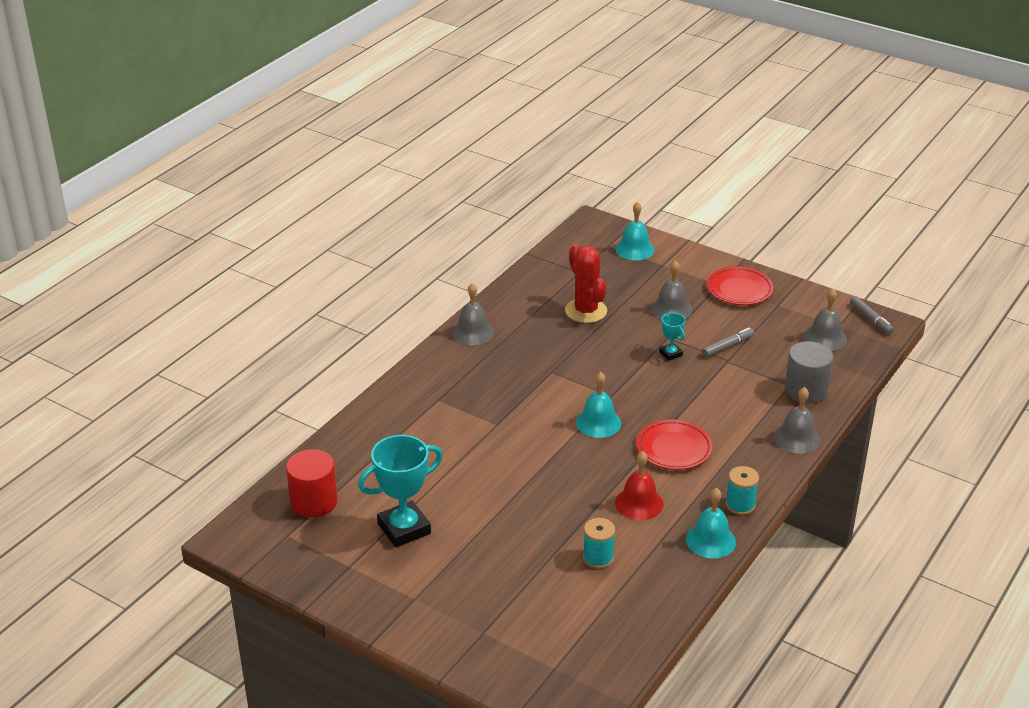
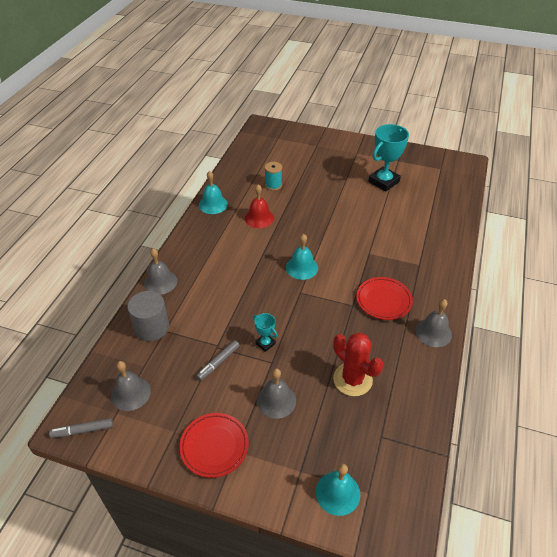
camera: 165 degrees right, 10 degrees up
(314, 502) = (442, 186): red cylinder -> none
(674, 448) = (245, 257): red plate -> red plate (383, 300)
(740, 505) = (197, 227): turquoise spool -> none
(871, 319) = (83, 430): grey marker -> grey marker turned 60 degrees counterclockwise

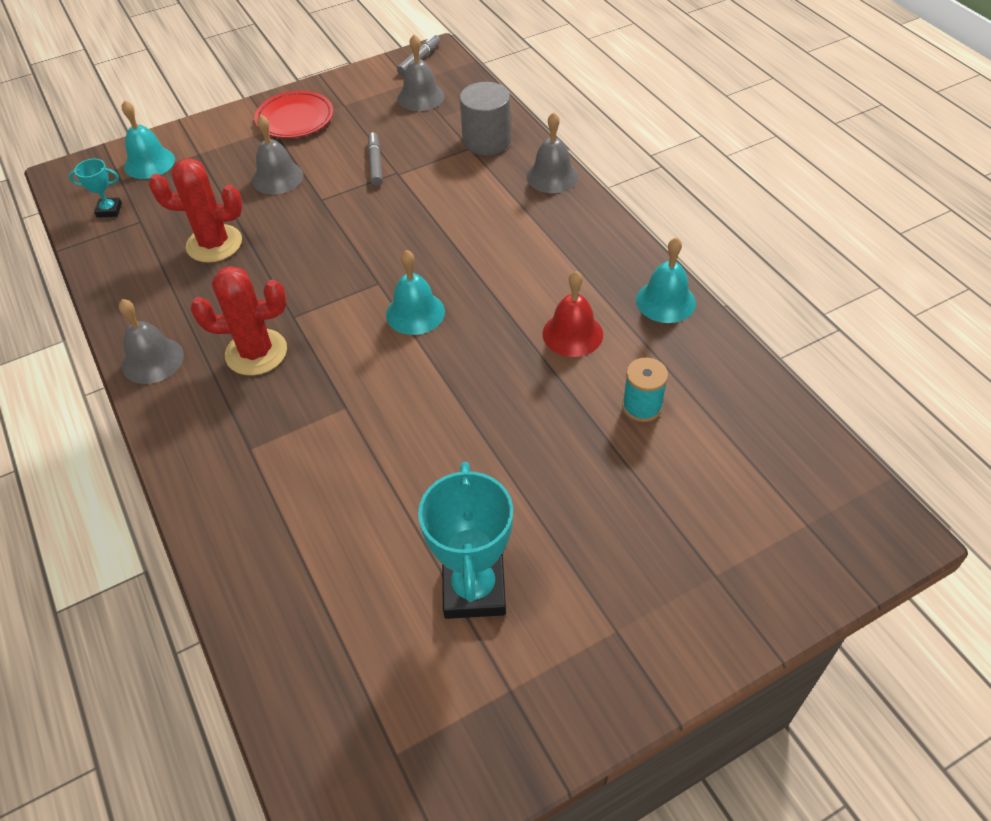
camera: 135 degrees right, 5 degrees up
(265, 343) = (349, 208): turquoise trophy -> turquoise trophy (109, 210)
(383, 300) = (256, 352): red plate -> red cactus

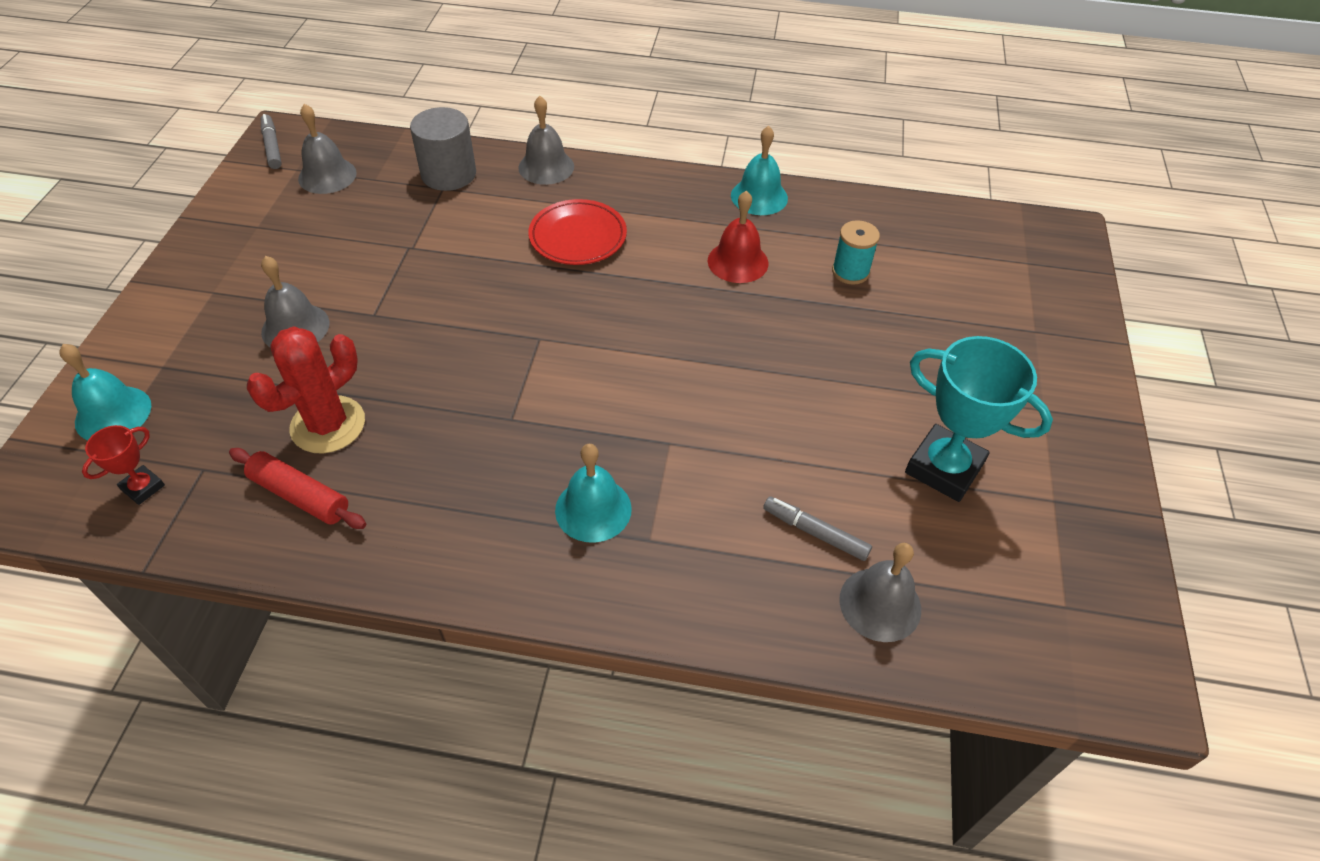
camera: 55 degrees left, 0 degrees up
(109, 210) = (143, 487): turquoise trophy -> red trophy
(152, 270) = (300, 496): none -> red rolling pin
(153, 360) = (440, 561): grey bell -> grey bell (880, 604)
(256, 352) = (527, 470): red cactus -> none
(295, 119) = (224, 269): red plate -> red plate (578, 237)
(375, 163) = (376, 253): grey marker -> grey marker (815, 533)
(415, 313) = (606, 335): turquoise bell -> turquoise bell (593, 509)

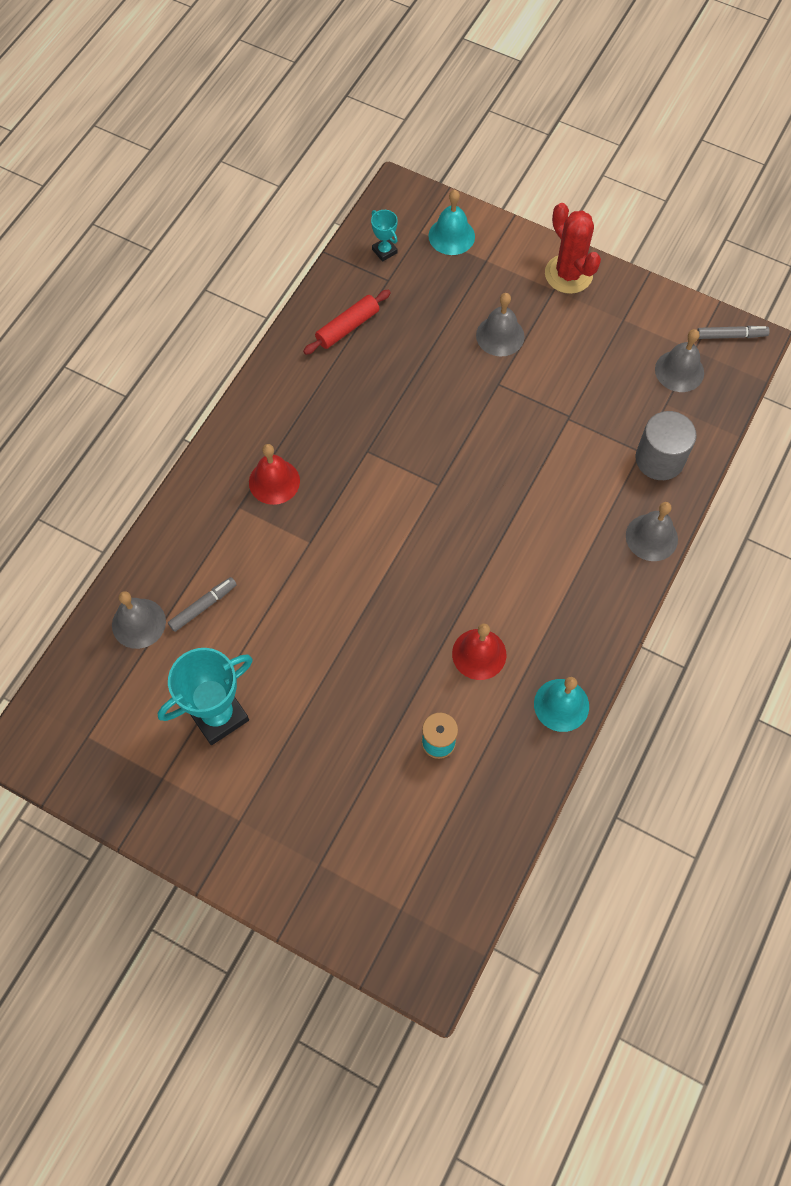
camera: 110 degrees right, 15 degrees up
(143, 487) = (384, 251): red trophy -> turquoise trophy
(328, 425) = (400, 346): red cactus -> red cactus (568, 274)
(578, 237) = (547, 539): red plate -> none
(593, 509) = (274, 481): turquoise bell -> red bell

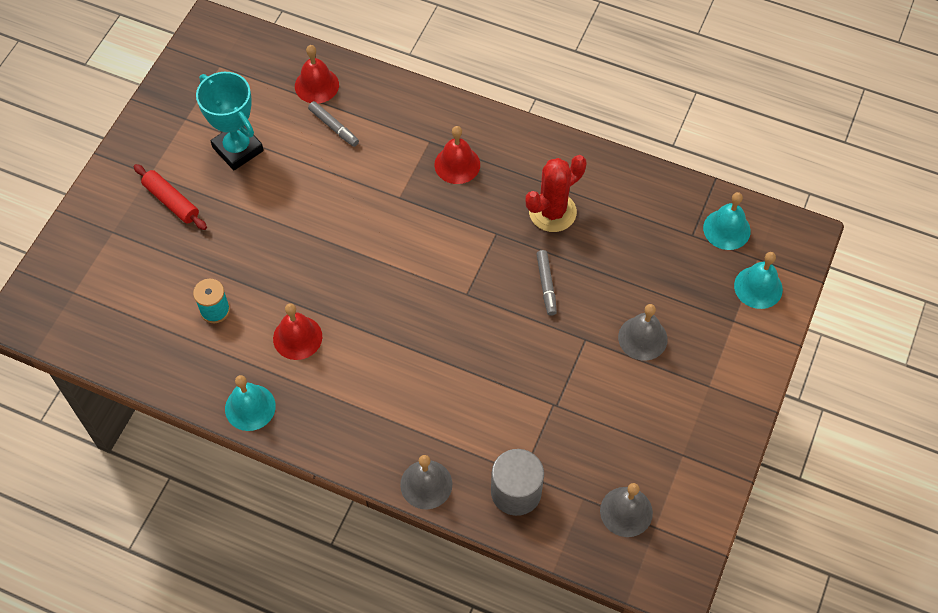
camera: 85 degrees right, 5 degrees down
(138, 623) = (316, 85): grey bell -> red bell
(347, 327) = (630, 206): red rolling pin -> red rolling pin (171, 201)
(384, 251) = (726, 229): turquoise trophy -> turquoise bell
(568, 274) = (731, 399): red cactus -> red cactus (552, 212)
(731, 335) = (680, 566): grey marker -> grey marker (546, 285)

